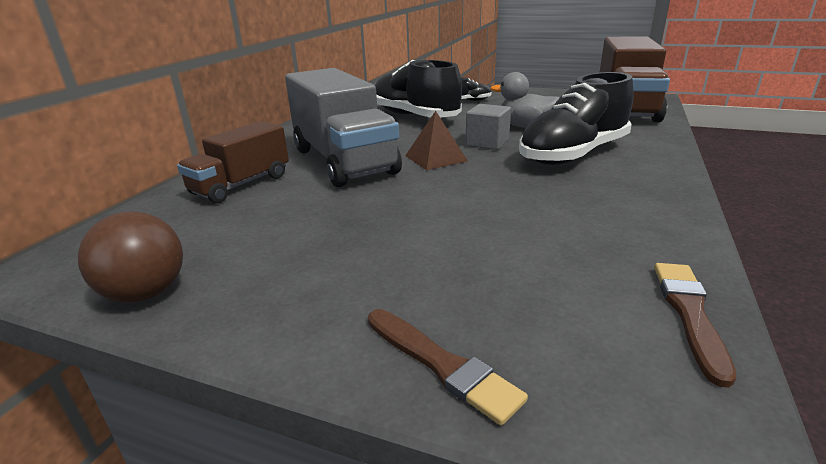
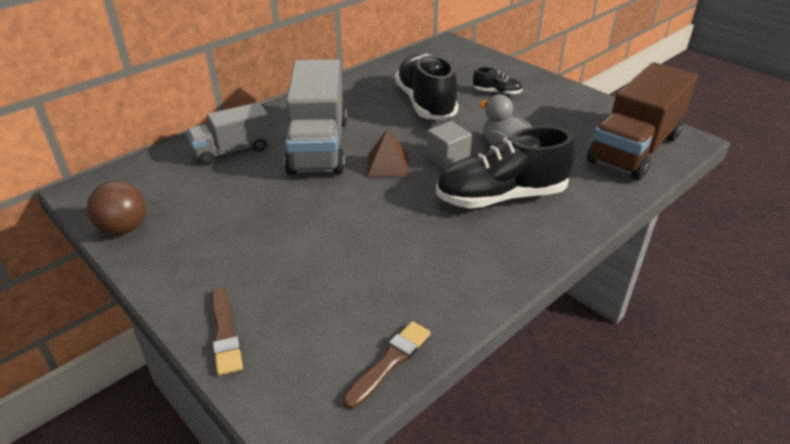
camera: 25 degrees right, 10 degrees up
(241, 185) = (232, 150): brown truck -> grey truck

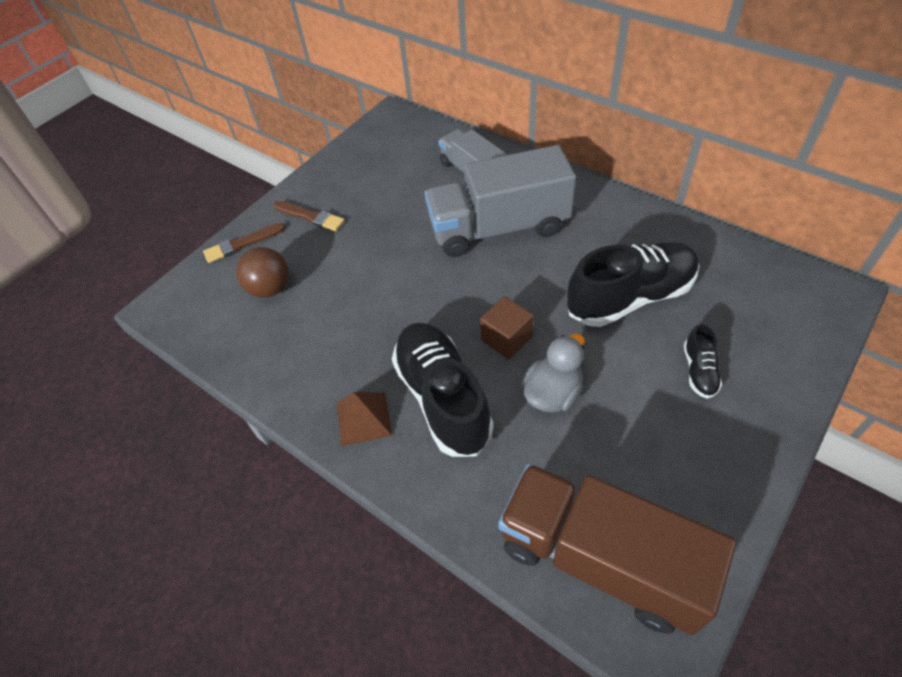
camera: 85 degrees right, 15 degrees up
(124, 228) = (349, 154): brown ball -> brown ball (270, 288)
(387, 165) = (479, 289): brown pyramid -> brown pyramid (363, 418)
(389, 362) = (212, 343): brown brush -> brown brush (310, 217)
(447, 159) = (506, 338): grey cube -> brown cube

